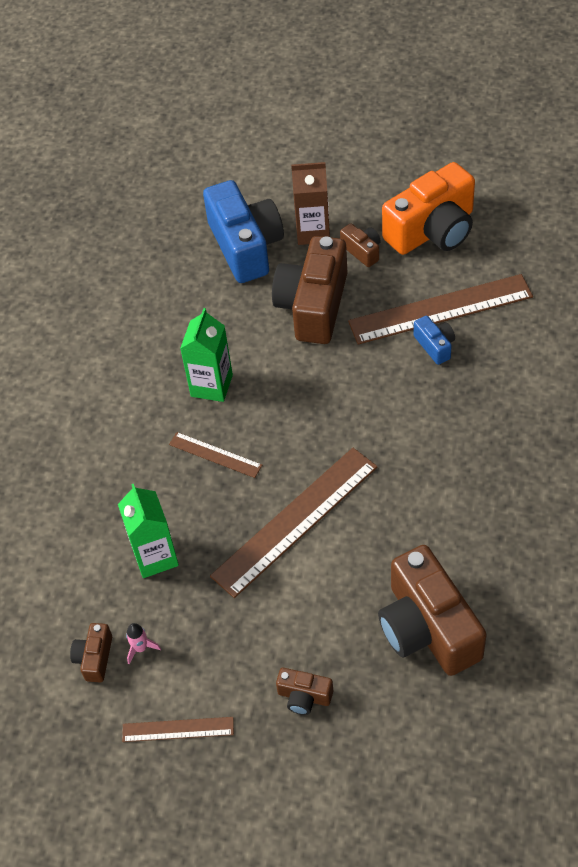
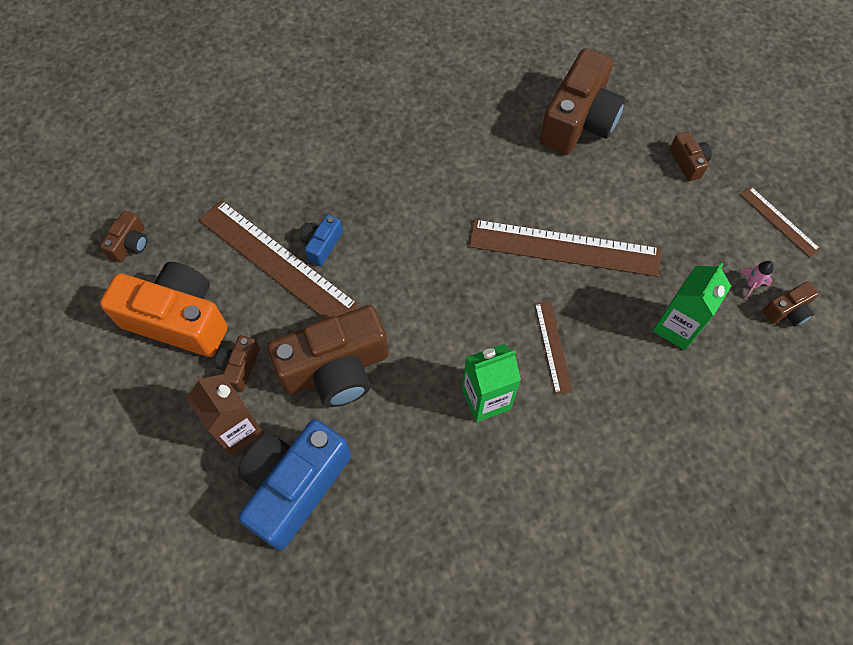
camera: 130 degrees left, 10 degrees up
(529, 225) = (130, 244): none -> brown camera

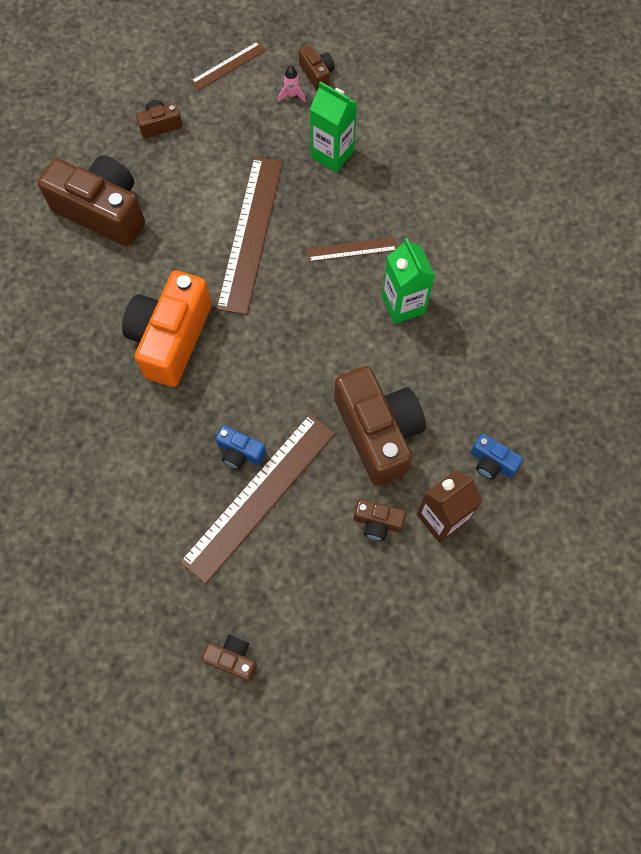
camera: 90 degrees left, 5 degrees up
(178, 320) = (326, 591): orange camera -> orange camera (171, 338)
(294, 486) = (491, 462): blue camera -> blue camera, size x0.45

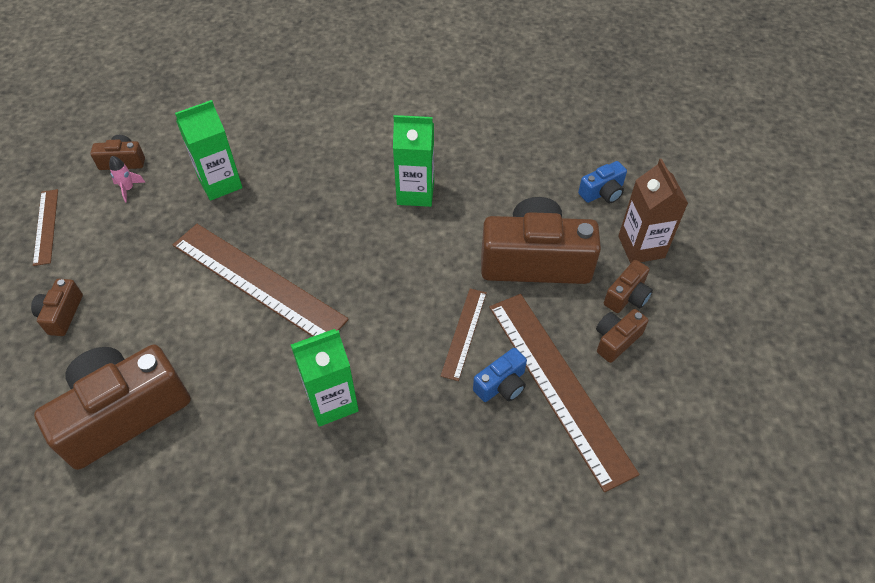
camera: 65 degrees left, 15 degrees down
(171, 338) = (332, 401): orange camera -> green carton
(232, 658) = (731, 479): brown camera -> brown camera (616, 340)
(351, 249) = (333, 208): brown ruler -> brown ruler (464, 333)

